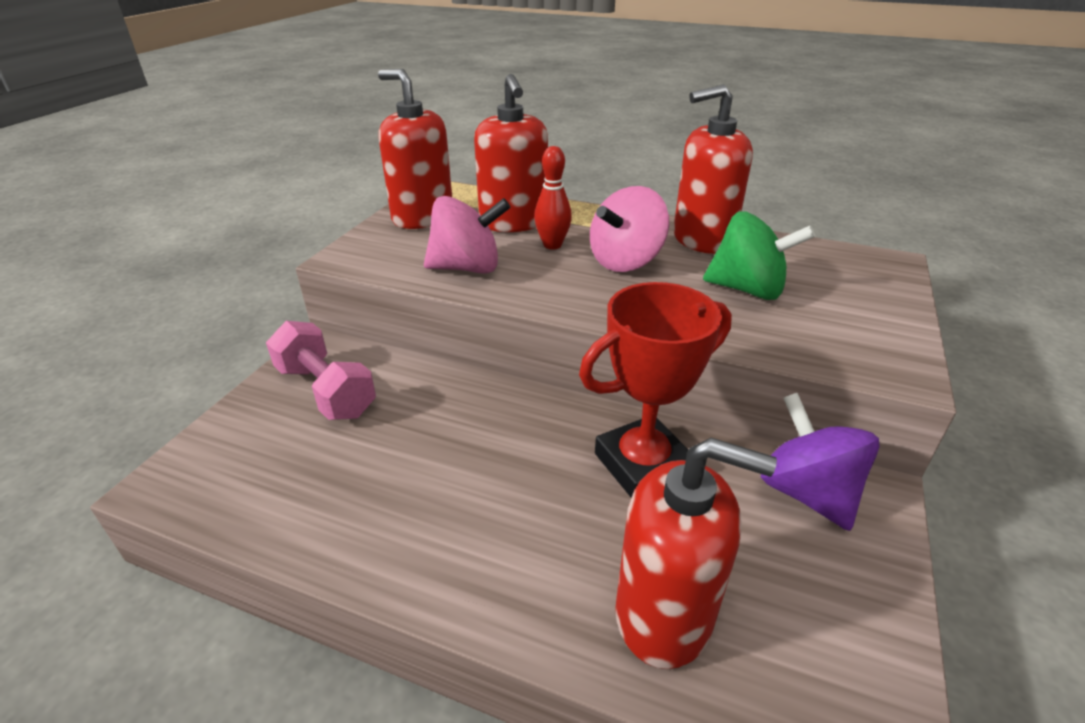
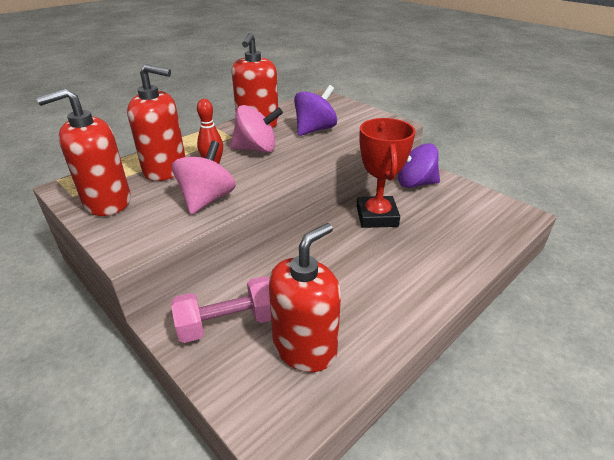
camera: 65 degrees left, 0 degrees up
(625, 261) = (257, 149): pink spinning top -> pink spinning top turned 75 degrees counterclockwise
(664, 614) = (462, 239): red soap dispenser -> red soap dispenser (304, 347)
(747, 289) = (315, 130): green spinning top -> purple spinning top

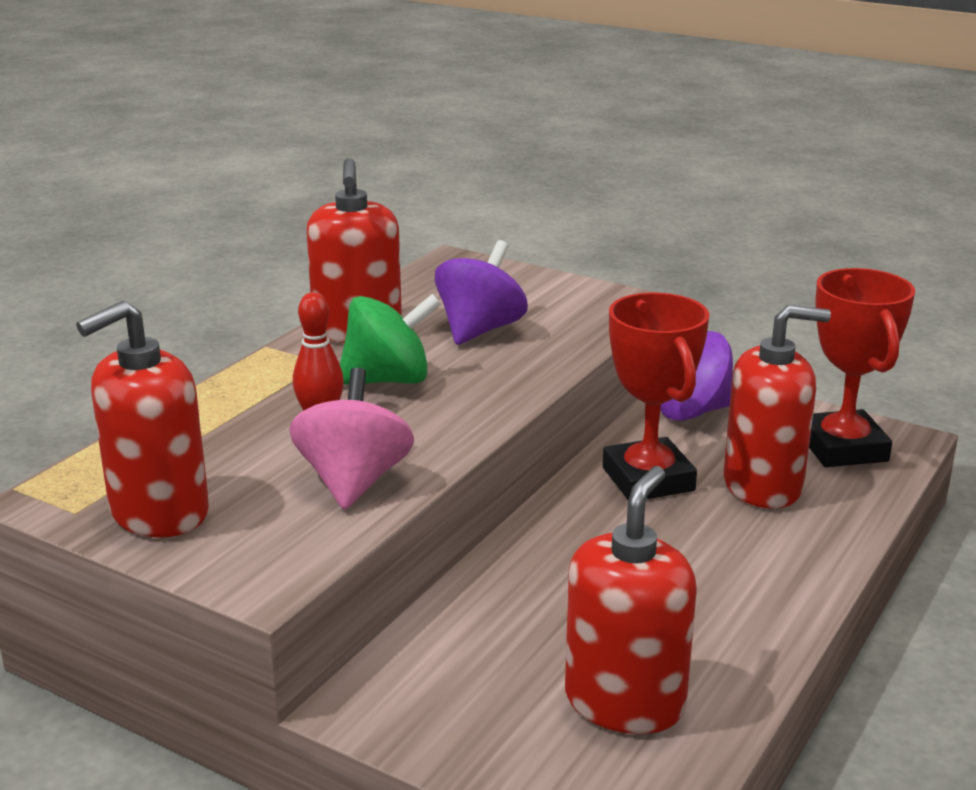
camera: 15 degrees left, 10 degrees down
(165, 169) = (231, 440): red soap dispenser -> red soap dispenser (763, 486)
(228, 323) = (471, 691): pink dumbbell -> none
(257, 149) = (388, 380): pink spinning top -> green spinning top
(488, 214) = (843, 448): none -> red trophy

